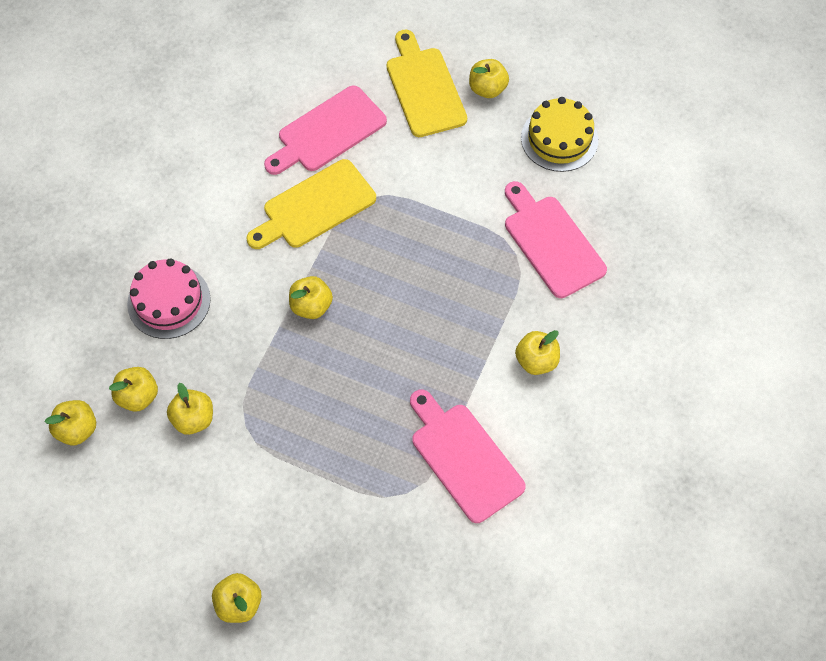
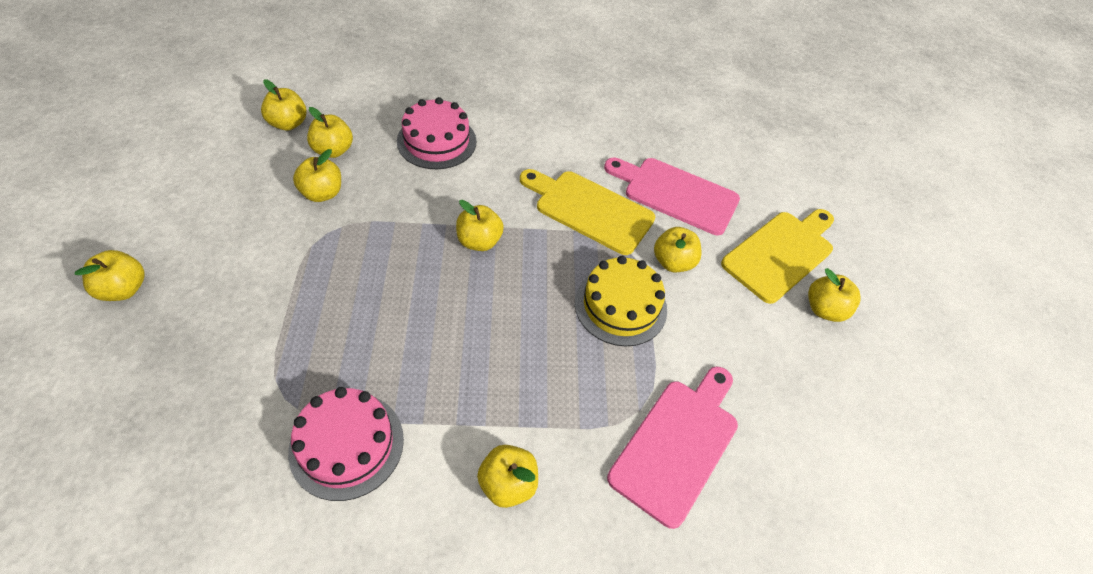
camera: 60 degrees right, 10 degrees down
(398, 170) = (673, 262): none -> yellow apple
(464, 457) = (347, 445): pink cutting board -> pink cake
(559, 139) = (819, 405): yellow cake -> yellow cake (620, 306)

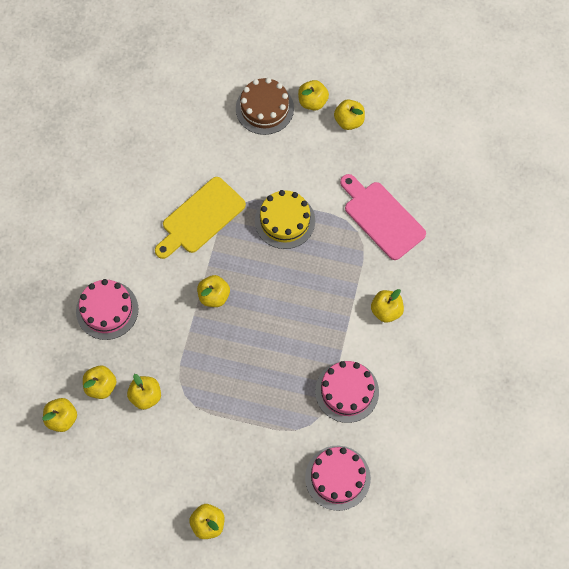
camera: 70 degrees left, 15 degrees up
(184, 458) = (337, 477): none -> pink cake
(673, 262) = (257, 178): yellow apple -> yellow apple (349, 121)
(676, 194) = (198, 156): pink cutting board -> none
(781, 253) = (264, 108): yellow cutting board -> brown cake

